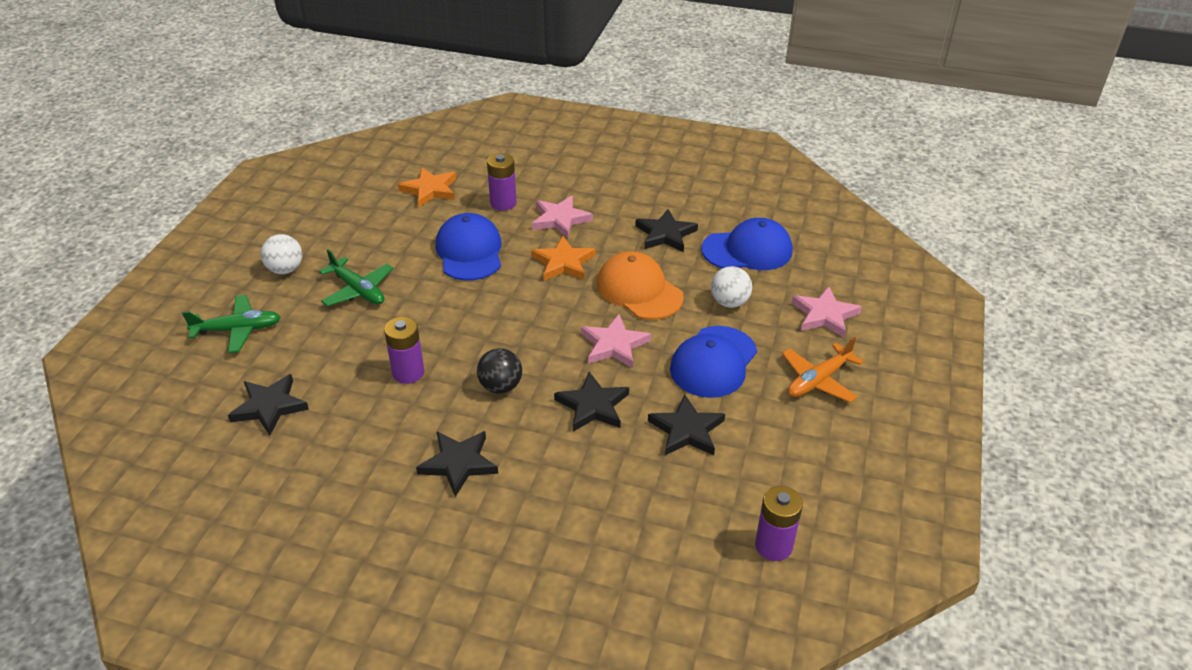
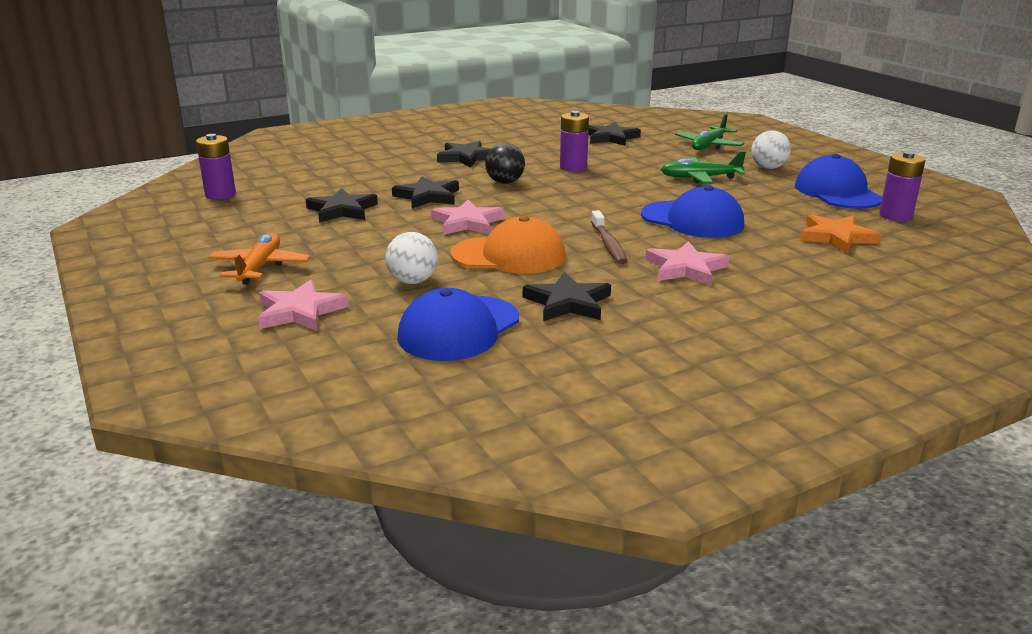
camera: 135 degrees right, 15 degrees down
(503, 203) = (760, 256): purple battery -> purple battery (895, 216)
(563, 263) = (608, 244): orange star -> brown toothbrush
(713, 362) = (370, 243): blue cap -> blue cap (837, 192)

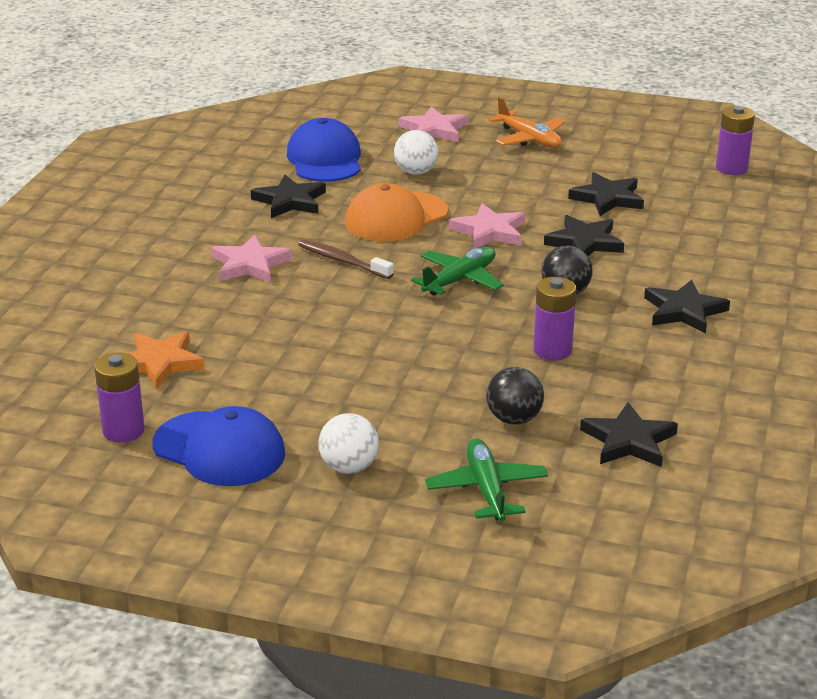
camera: 135 degrees right, 5 degrees up
(650, 156) = (514, 419): none -> black ball
(692, 220) = (315, 323): blue cap -> none
(700, 178) = (397, 400): green plane -> green plane (460, 280)

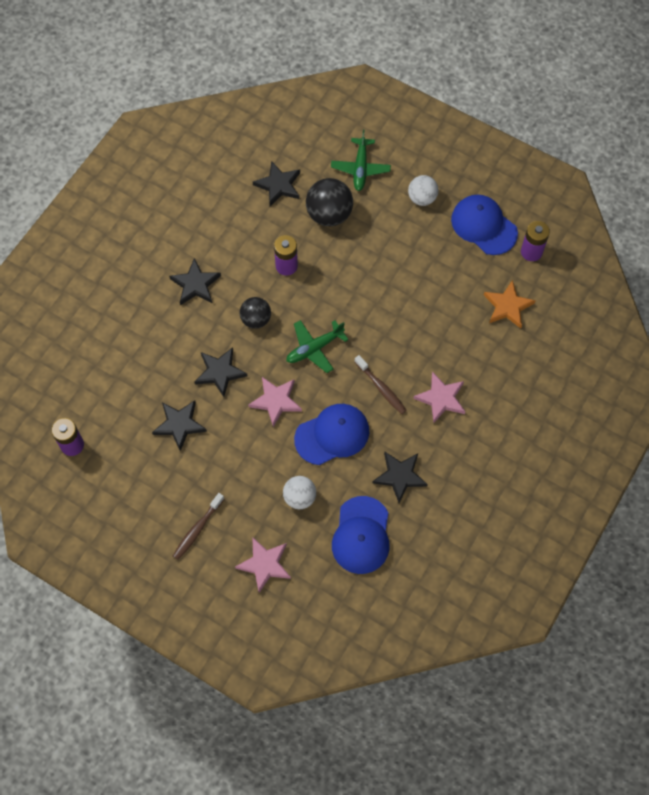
camera: 165 degrees left, 35 degrees up
(396, 217) = (332, 435): orange cap -> blue cap
(514, 419) = (329, 214): black ball -> black ball, size x1.56
(529, 139) = (197, 529): orange plane -> brown toothbrush

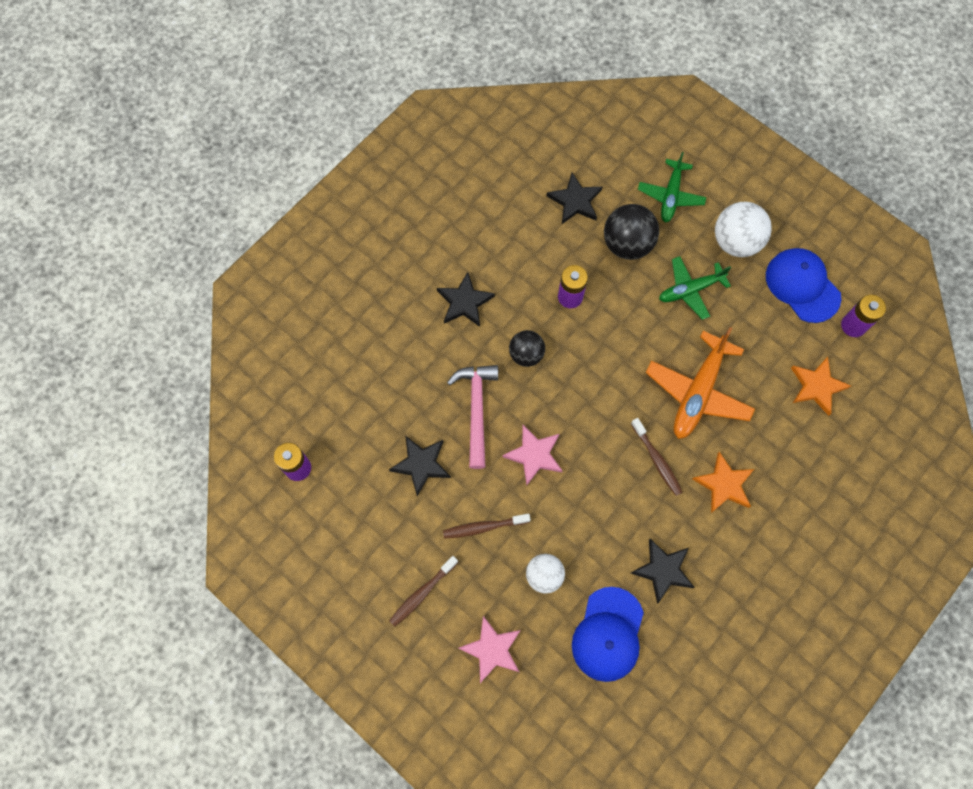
camera: 10 degrees right, 5 degrees up
(220, 372) = (476, 410): black star -> pink hammer
(241, 467) = (483, 527): none -> brown toothbrush
(314, 348) = (587, 400): green plane -> green plane (690, 290)
(332, 435) = (592, 507): blue cap -> none
(408, 327) = (698, 392): none -> orange plane
(422, 198) = (735, 242): white ball -> white ball, size x1.56
(441, 398) = (724, 484): pink star -> orange star

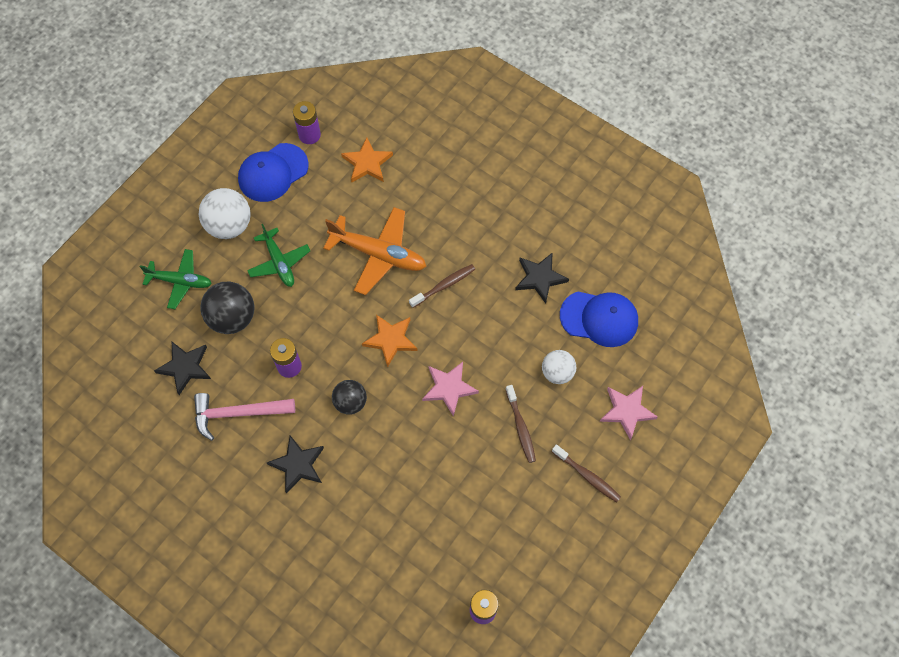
camera: 95 degrees left, 5 degrees down
(421, 464) = (468, 489): black star -> none
(476, 410) = (410, 443): pink hammer -> pink hammer (238, 413)
(724, 484) = (460, 233): orange star -> orange star (390, 340)

